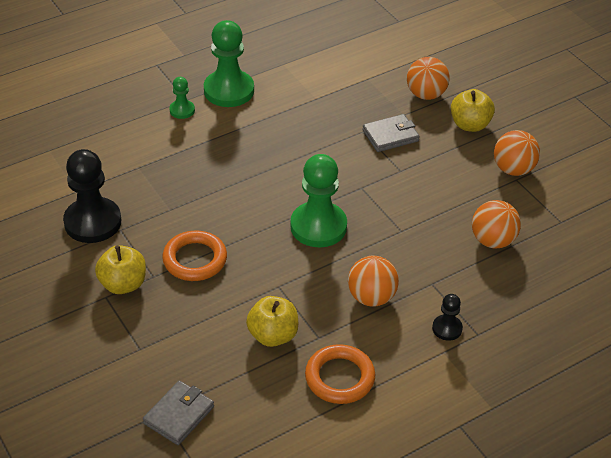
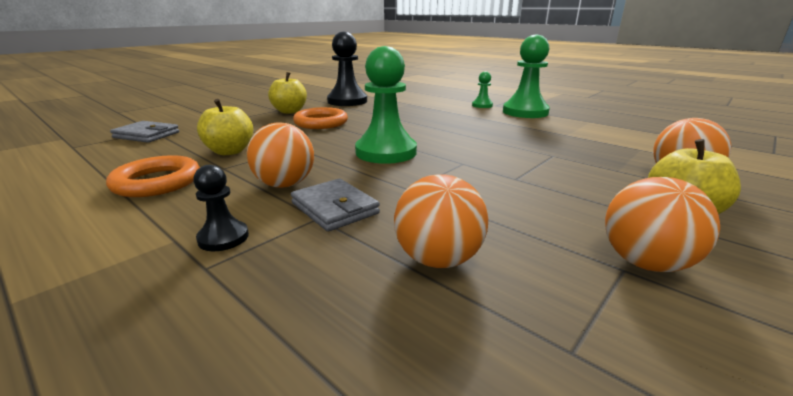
camera: 75 degrees right, 20 degrees down
(390, 135) = (568, 167): grey wallet -> grey wallet (334, 208)

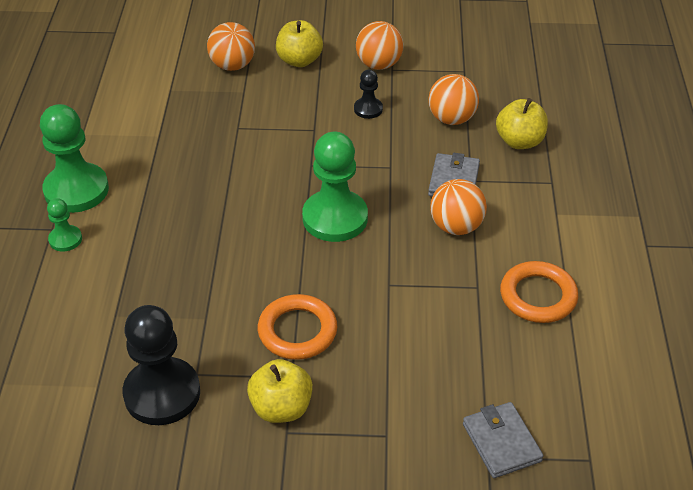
camera: 130 degrees left, 20 degrees up
(223, 238) = (531, 197): black pawn -> black pawn (368, 109)
(230, 151) = (449, 319): yellow apple -> yellow apple (519, 141)

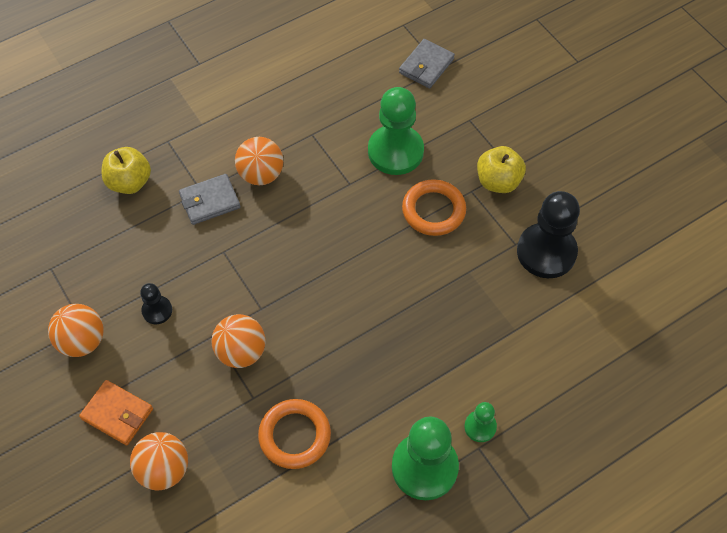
camera: 125 degrees left, 15 degrees up
(299, 60) = (117, 414): yellow apple -> orange wallet
(335, 218) = (310, 254): green pawn -> green pawn (395, 151)
(451, 119) = (130, 242): orange ball -> orange ball (241, 352)
(538, 296) = (294, 99): orange ring -> orange ring (295, 435)

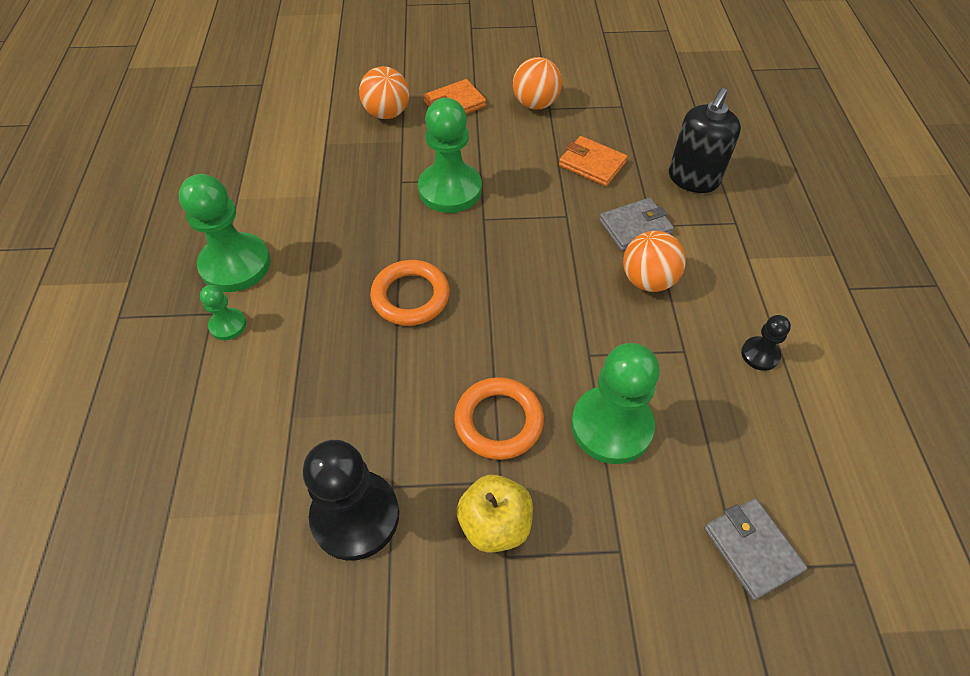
camera: 120 degrees right, 5 degrees down
(130, 182) = (693, 179): yellow apple -> black soap dispenser
(148, 259) = (592, 164): none -> orange wallet
(157, 310) = (533, 153): black pawn -> black pawn (760, 354)
(210, 201) = (635, 227): grey wallet -> grey wallet turned 60 degrees clockwise
(241, 352) = (450, 190): orange ball -> green pawn
(295, 435) = (344, 193): orange ring -> orange ring (410, 296)

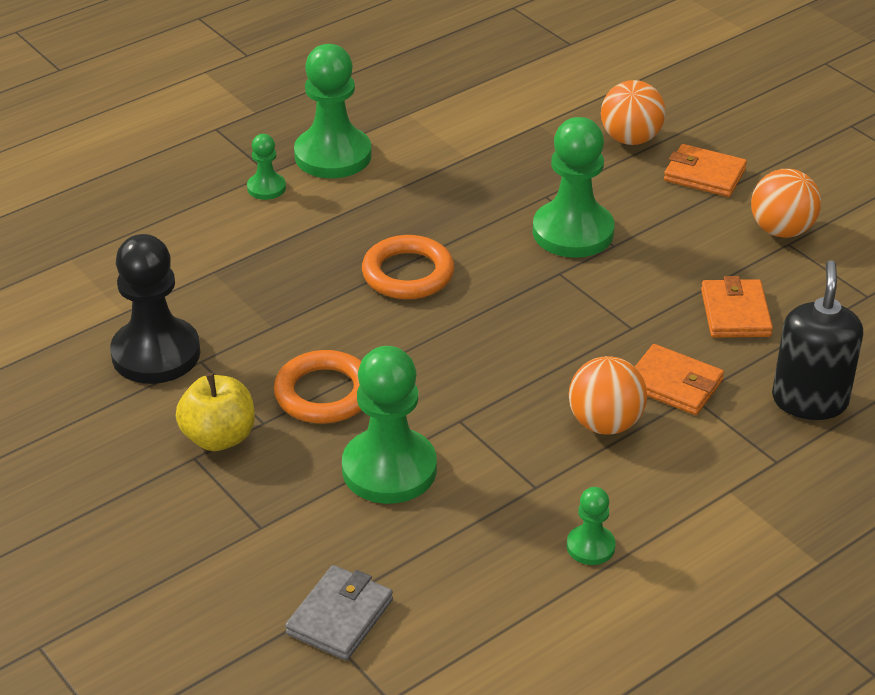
camera: 55 degrees right, 15 degrees down
(635, 227) = (674, 384): grey wallet -> orange wallet
(693, 179) = (809, 400): black soap dispenser -> black soap dispenser turned 105 degrees clockwise
(760, 354) = (590, 546): black pawn -> green pawn

